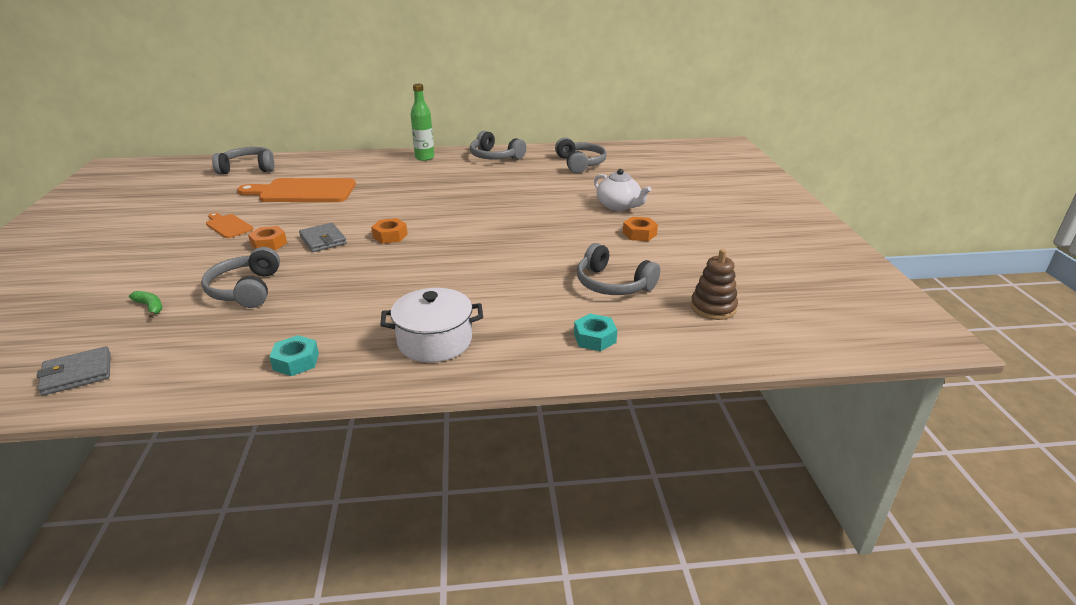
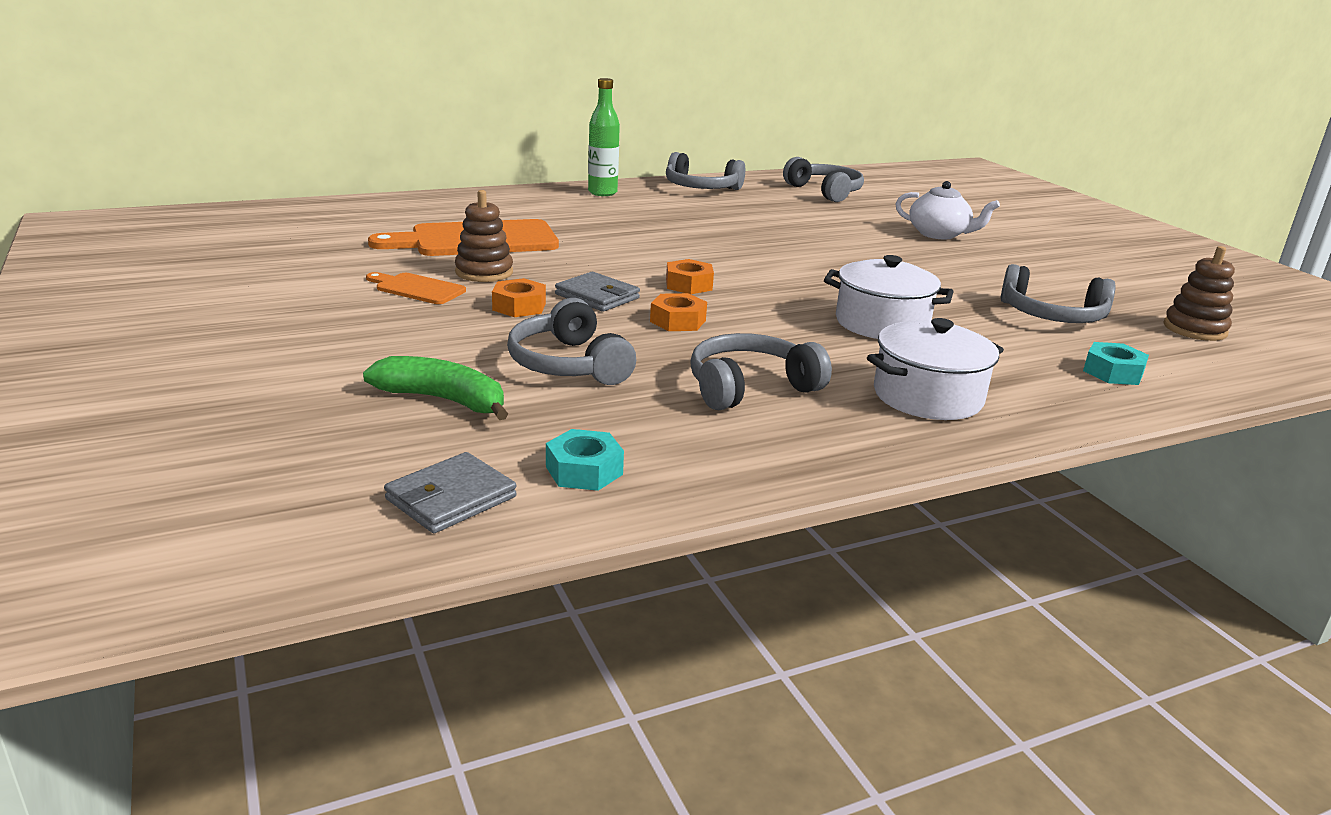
camera: 20 degrees left, 5 degrees down
(150, 307) = (443, 400): green banana -> green banana, size x1.77
(248, 168) = (340, 216): grey headphones -> grey headphones (750, 387)
(279, 216) = (484, 272): none -> brown stacking toy
(296, 361) = (775, 440): turquoise nut -> turquoise nut (584, 470)
(479, 279) = (881, 323): none -> white pot
(639, 234) = (1006, 262): orange nut -> orange nut (677, 321)

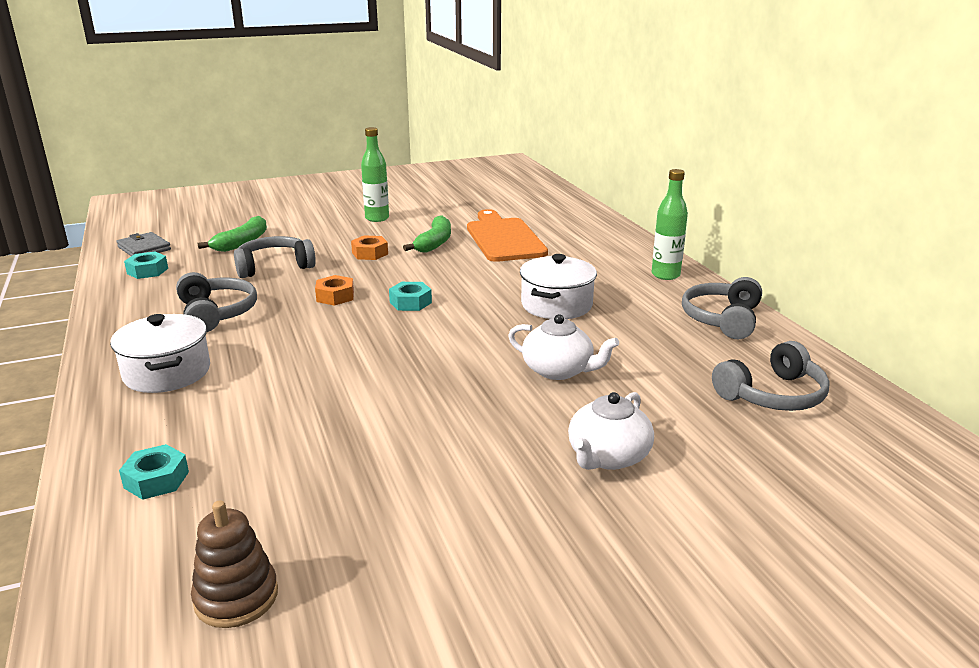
camera: 95 degrees right, 0 degrees up
(353, 305) = (377, 218): none -> green bottle
(417, 288) = (403, 229): orange cutting board -> none
(484, 272) = (434, 243): brown stacking toy -> green banana
(597, 296) = (386, 273): grey wallet -> none
(688, 285) = (410, 302): orange nut -> turquoise nut
(820, 238) = (558, 370): none -> white teapot
(881, 323) = (311, 373): white pot -> white pot (556, 305)
(1052, 316) = (309, 480): grey headphones -> none

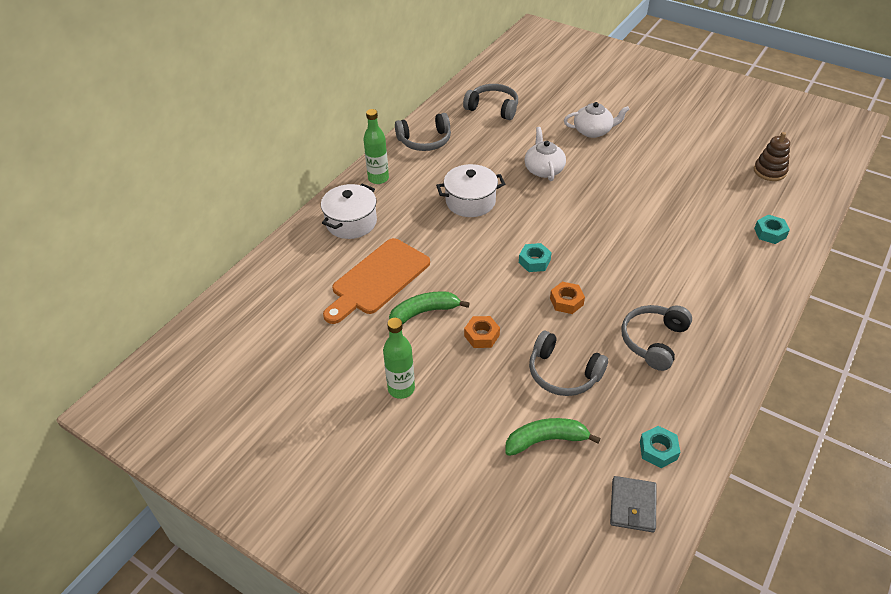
camera: 125 degrees left, 20 degrees up
(167, 373) = (723, 301): white pot -> white pot (351, 222)

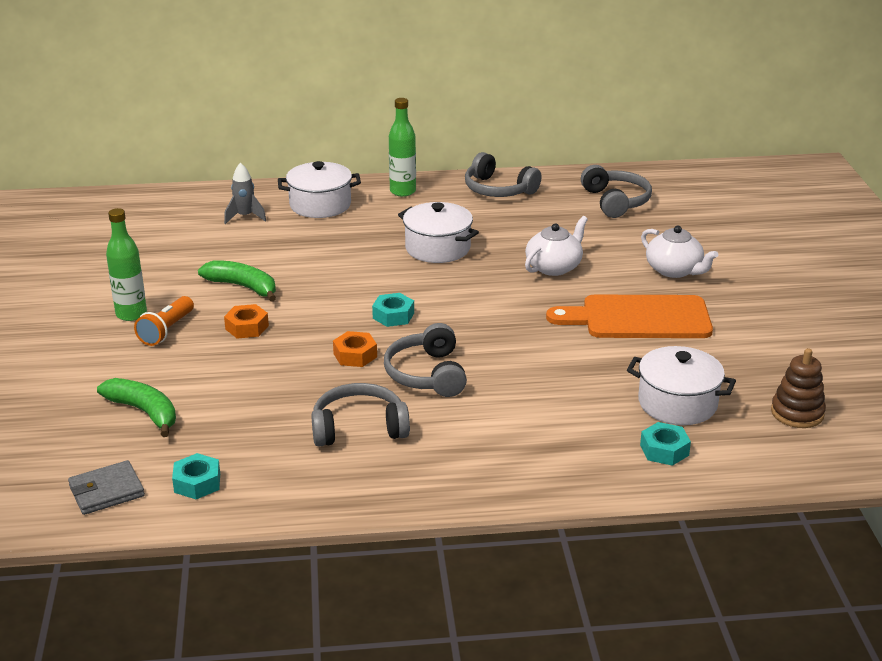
camera: 50 degrees right, 15 degrees down
(324, 265) = (245, 217): none -> grey rocket
(377, 279) = (259, 248): orange cutting board -> orange cutting board (638, 318)
(445, 379) = (166, 331): none -> orange flashlight
(563, 373) = (246, 390): grey headphones -> grey headphones (427, 374)
(729, 204) = (677, 403): none -> white pot

